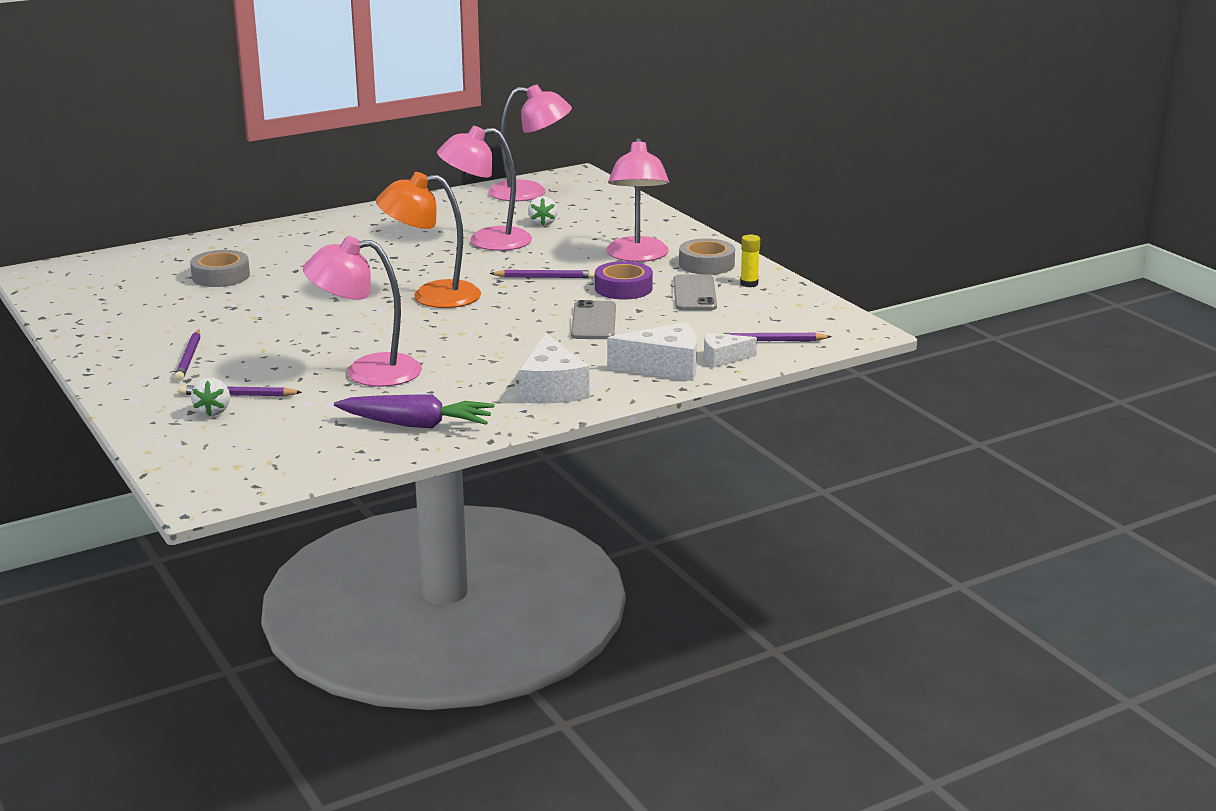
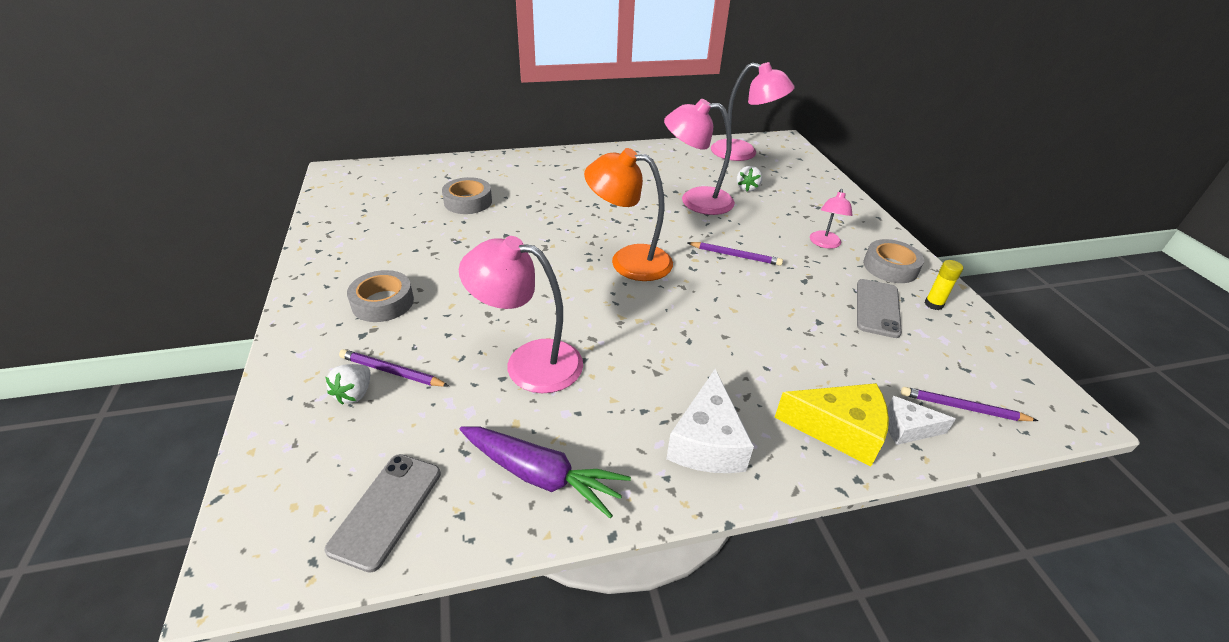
camera: 15 degrees right, 15 degrees up
(189, 358) = (383, 302): purple pencil -> grey tape
(594, 321) = (771, 330): grey phone -> grey phone (386, 510)
(623, 288) = (807, 286): purple tape -> none
(637, 256) = (824, 244): pink lamp -> pink lamp, size x0.54
(664, 367) = (839, 430): white cheese -> yellow cheese

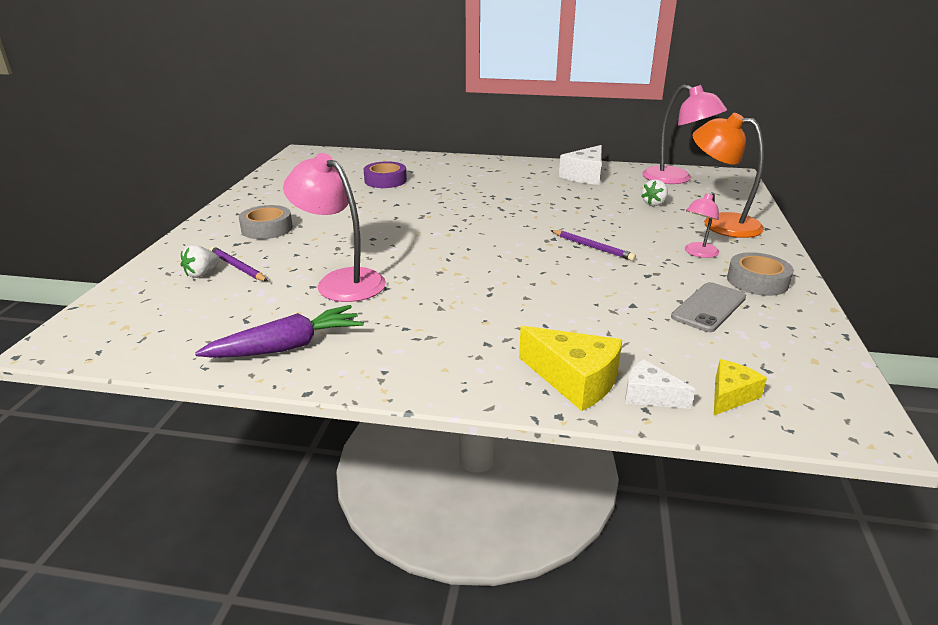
camera: 25 degrees right, 10 degrees down
(386, 510) = (166, 338): grey phone -> none
(468, 201) = (385, 180): grey tape -> purple tape
(542, 476) = (288, 346): purple carrot -> purple carrot turned 75 degrees counterclockwise
(628, 261) = (485, 235): orange lamp -> orange lamp (720, 223)
(695, 200) = (590, 205): pink lamp -> none
(707, 442) = (440, 358): white cheese -> white cheese (585, 176)
(933, 304) = (780, 316): yellow glue stick -> none
(962, 408) = (730, 395): purple pencil -> yellow cheese

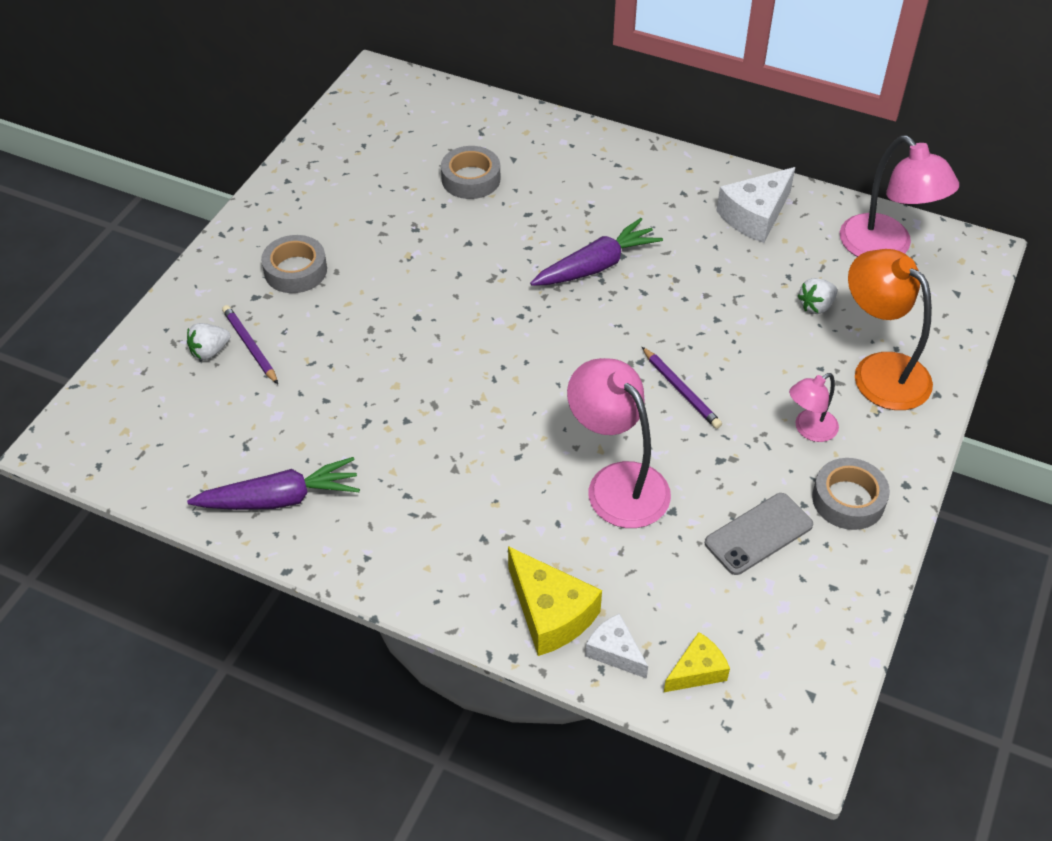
camera: 15 degrees right, 20 degrees up
(341, 281) = (359, 397): pink lamp -> pink lamp (617, 483)
(385, 180) = (471, 179): purple tape -> grey tape
(494, 204) = (596, 266): none -> purple carrot

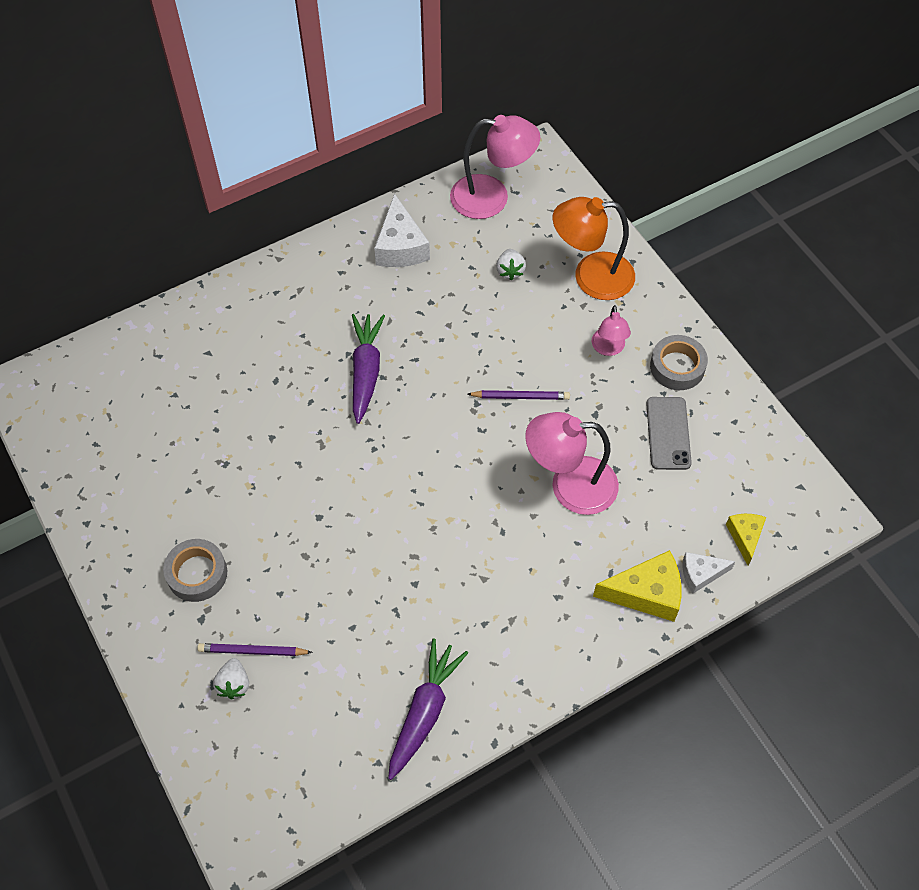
camera: 55 degrees left, 10 degrees up
(471, 179) = (204, 394): grey tape -> none

